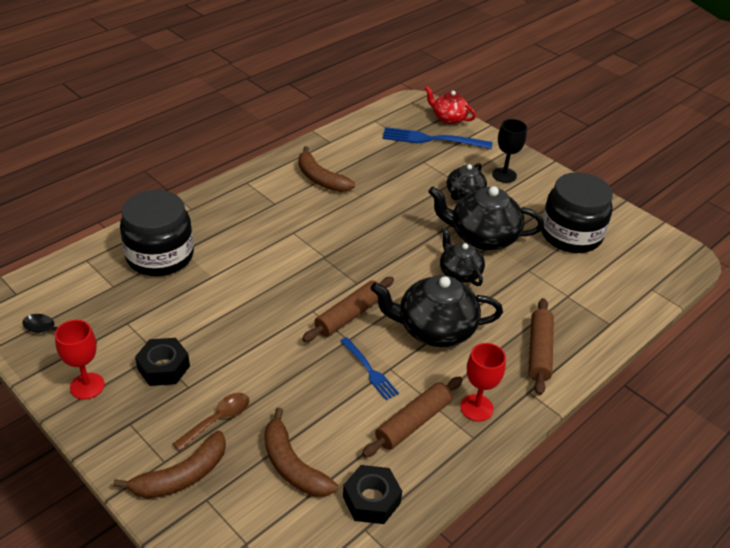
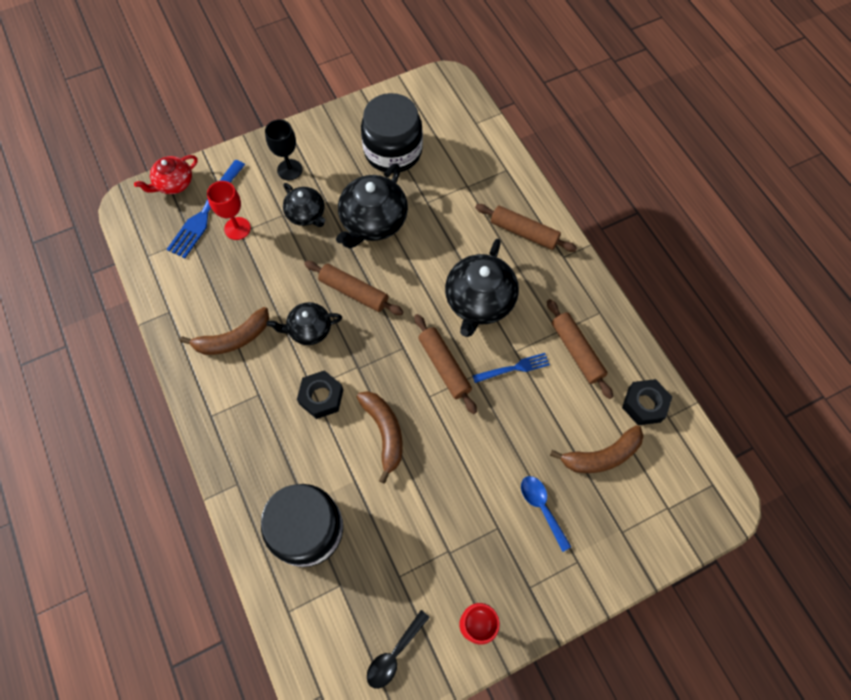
camera: 70 degrees left, 25 degrees up
(163, 367) = (469, 547): black nut -> black nut (321, 397)
(181, 476) = (596, 549): brown banana -> brown banana (385, 432)
(218, 420) = (541, 508): brown spoon -> blue spoon
(400, 239) = (354, 292): none -> brown rolling pin
(459, 273) = (415, 257): black teapot -> black teapot (309, 329)
(476, 408) = (571, 300): red goblet -> red goblet (237, 228)

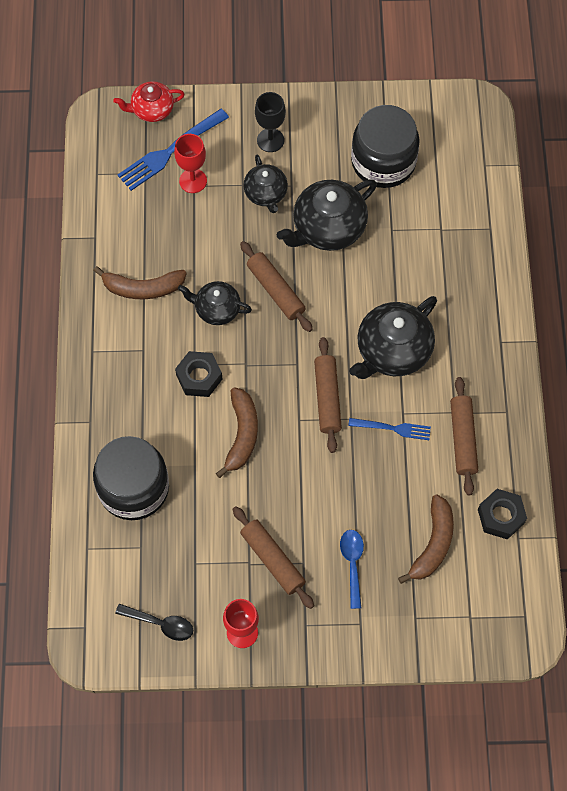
camera: 25 degrees right, 0 degrees up
(394, 654) = (161, 623): black spoon -> black spoon turned 135 degrees counterclockwise
(524, 232) = (473, 300): brown rolling pin -> brown rolling pin (273, 559)
(601, 456) = (433, 544): brown banana -> brown banana turned 75 degrees counterclockwise

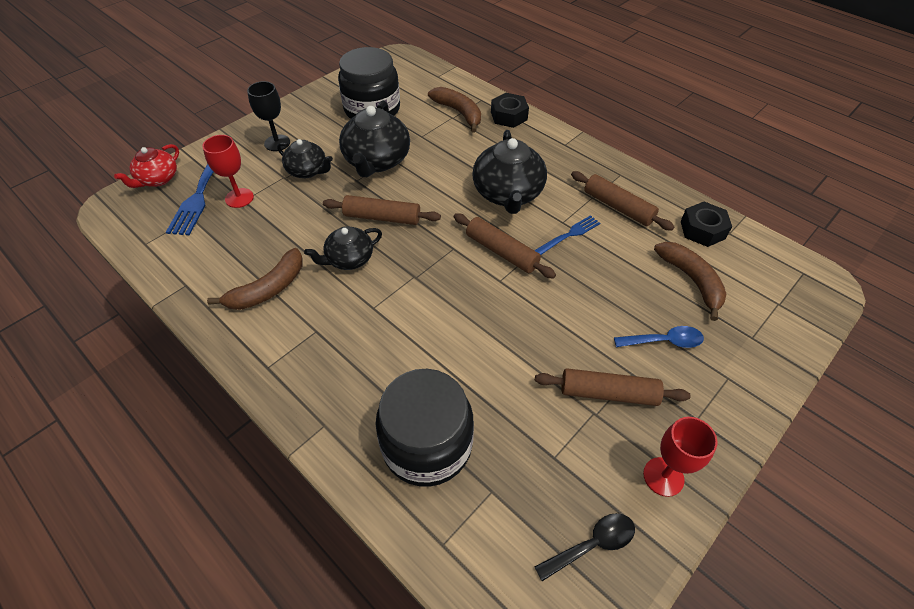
camera: 45 degrees left, 15 degrees down
(199, 377) = (387, 313): black nut -> black nut (509, 116)
(242, 434) = (470, 324): brown banana -> brown banana (459, 113)
(352, 564) = (664, 341): blue spoon -> blue spoon turned 135 degrees clockwise

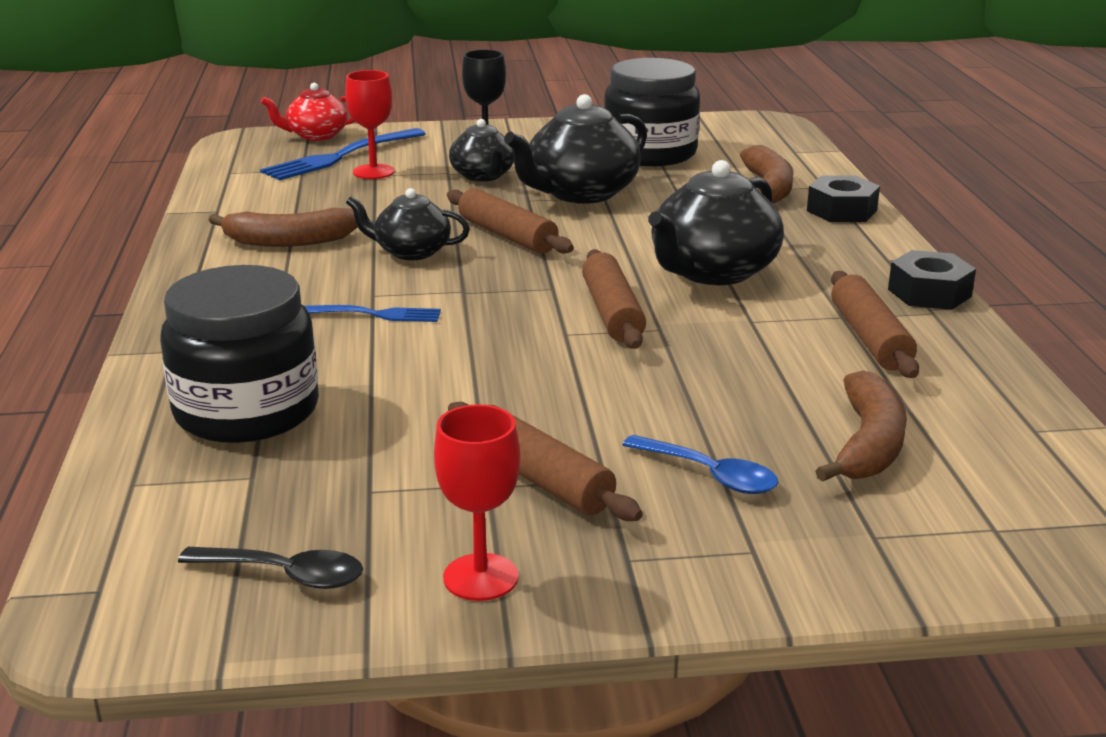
camera: 40 degrees right, 25 degrees down
(569, 235) = (739, 334): blue fork -> blue fork (374, 314)
(702, 230) = (986, 409): black nut -> black nut (929, 293)

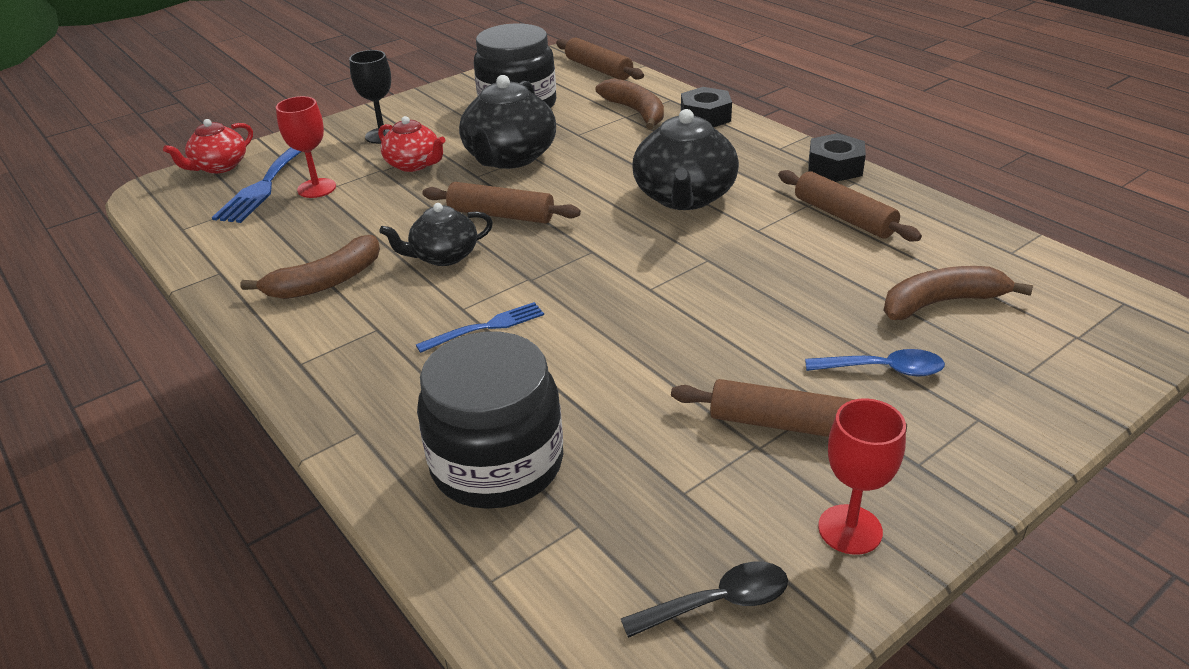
camera: 30 degrees left, 10 degrees up
(483, 176) = (414, 164): black teapot -> red teapot
(612, 313) = (660, 258): brown rolling pin -> brown rolling pin (598, 69)
(868, 444) = (941, 302): brown banana -> brown banana turned 90 degrees counterclockwise

